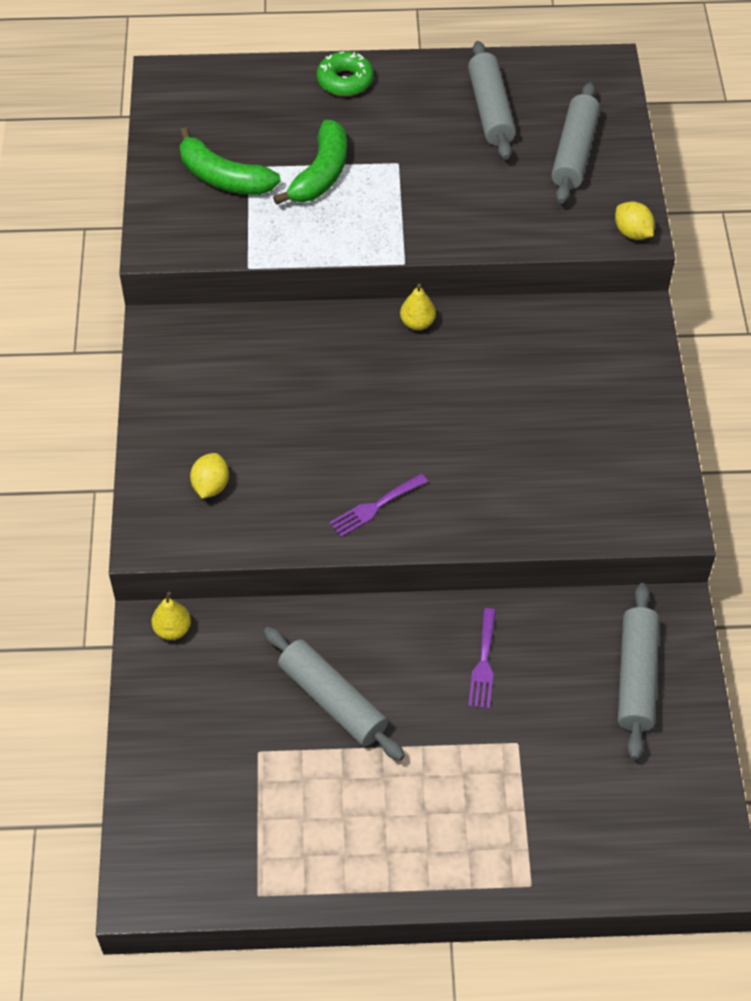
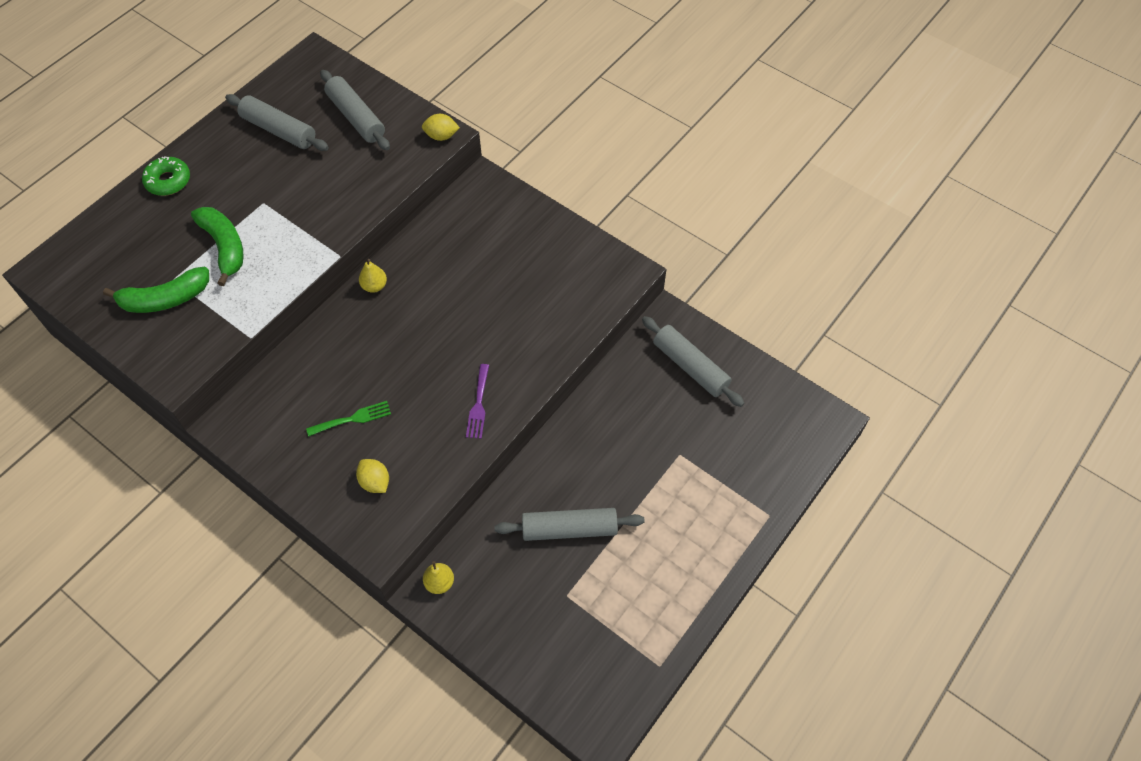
camera: 50 degrees left, 5 degrees up
(259, 418) = (353, 418): none -> green fork
(483, 663) = (616, 432): purple fork -> none

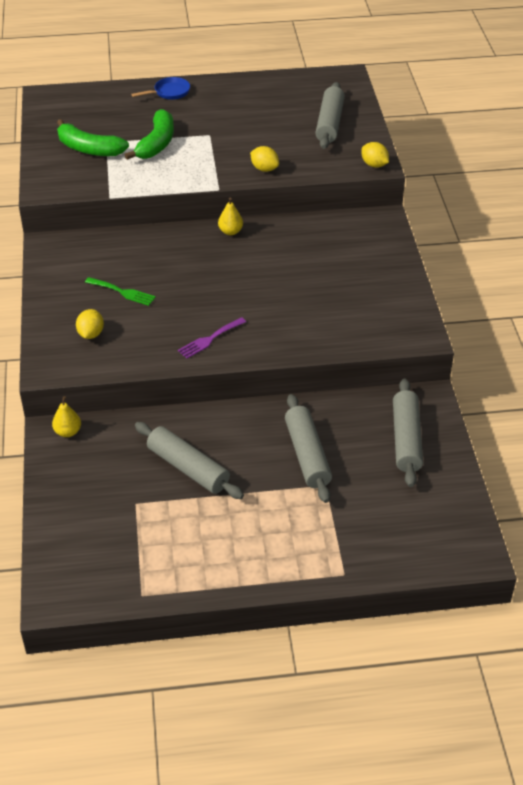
camera: 45 degrees right, 15 degrees down
(168, 181) = (169, 92): green donut -> blue pan
(279, 130) = (270, 103): grey rolling pin -> grey rolling pin (307, 455)
(355, 205) = (264, 169): none -> yellow lemon

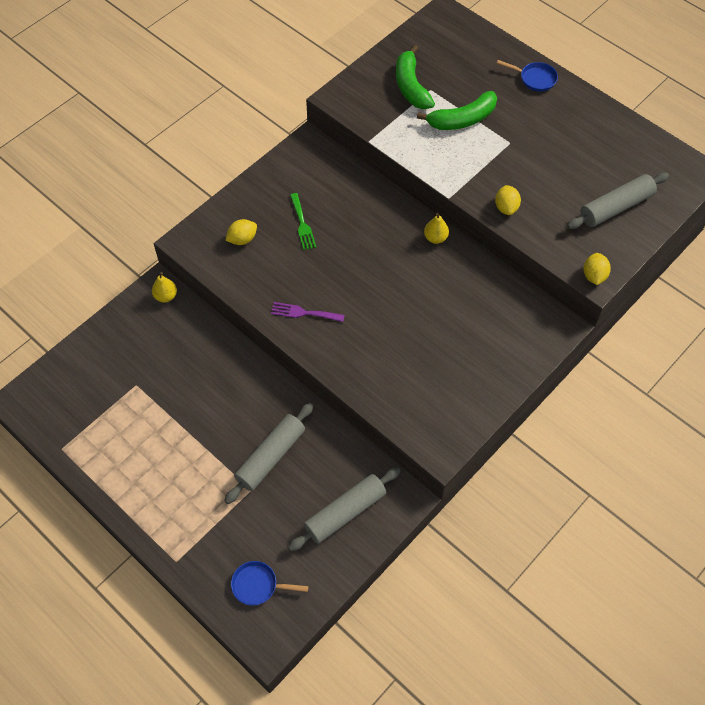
camera: 50 degrees right, 15 degrees up
(188, 468) = (194, 391): grey rolling pin -> none
(420, 531) = (258, 585): none -> blue pan

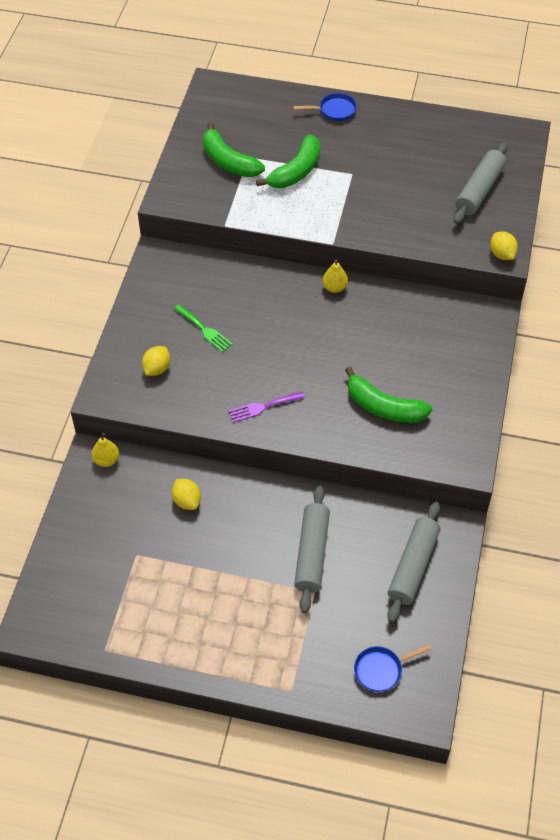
camera: 30 degrees left, 5 degrees down
(404, 363) = (384, 407): none -> green banana
(506, 207) = (388, 230): yellow lemon -> yellow lemon (187, 501)

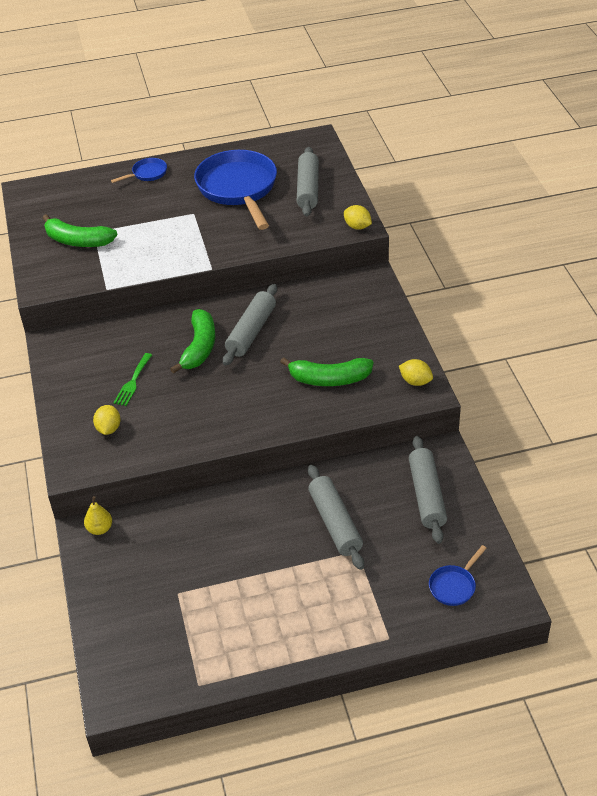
camera: 25 degrees left, 10 degrees down
(187, 501) = (196, 530): yellow lemon -> yellow lemon (415, 381)
(204, 330) = (133, 382): green fork -> green fork turned 90 degrees clockwise
(263, 407) = (225, 420): purple fork -> none
(296, 171) = (143, 228): green banana -> green banana (199, 347)
(334, 288) = (228, 308): yellow pear -> none
(341, 323) = (251, 331): none -> grey rolling pin
(411, 163) = (238, 189): none -> blue pan

